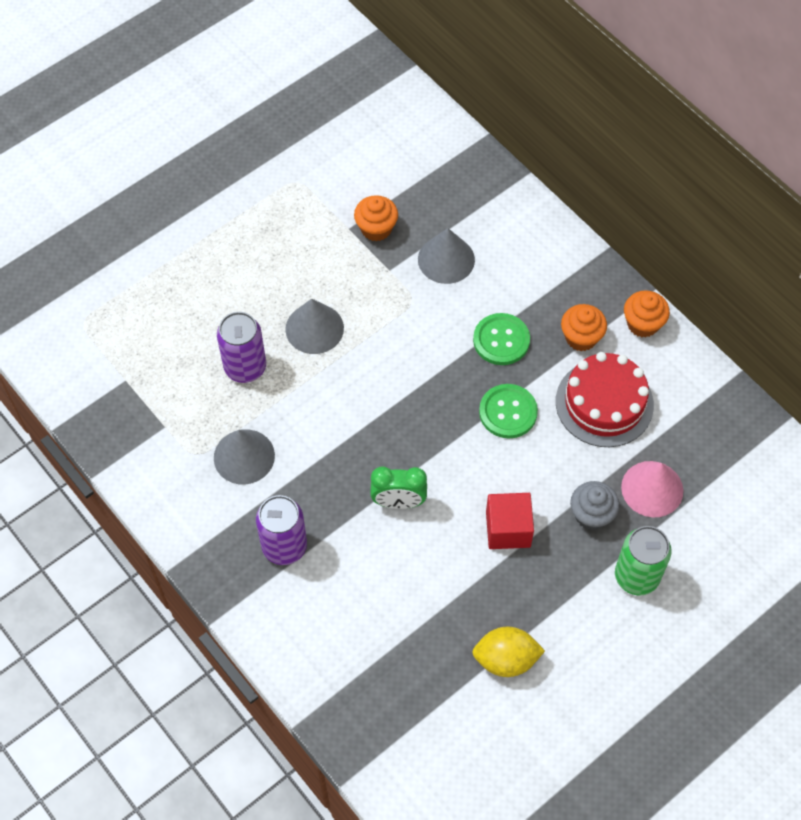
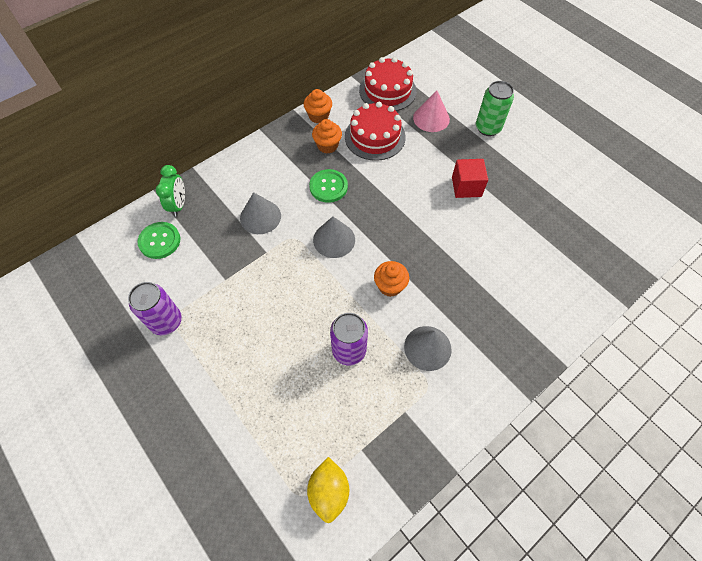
camera: 90 degrees left, 0 degrees up
(284, 546) = (497, 316): purple can -> purple can (166, 321)
(314, 328) = (315, 301): grey cone -> grey cone (334, 239)
(376, 229) = (228, 260): orange cupcake -> orange cupcake (390, 286)
(398, 502) = (454, 246): green clock -> green clock (178, 205)
(506, 659) = (552, 190): yellow lemon -> yellow lemon (329, 491)
(508, 412) = (383, 184): green button -> green button (159, 241)
(591, 515) = (451, 146): grey cupcake -> none
(711, 425) = (387, 91): none -> red cake

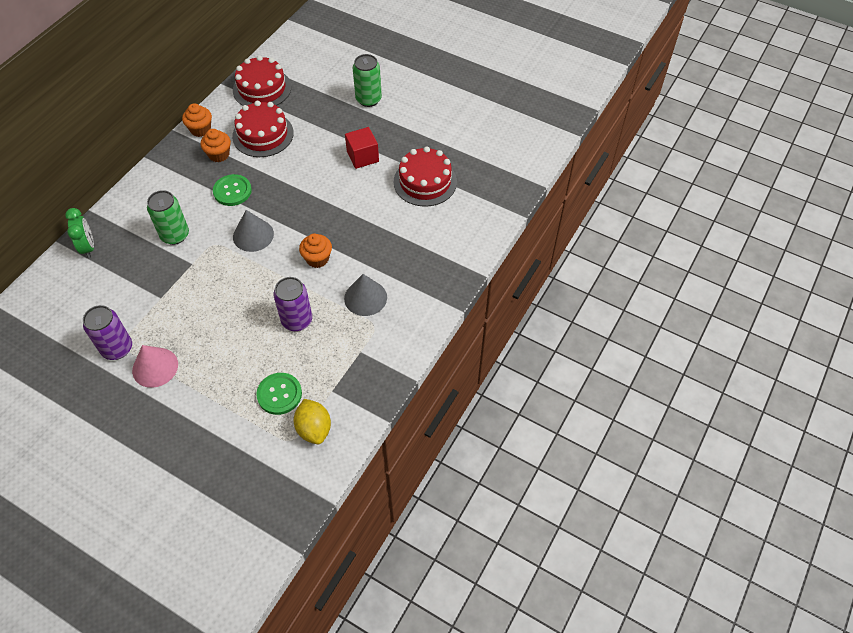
camera: 20 degrees left, 5 degrees down
(159, 241) = (82, 284): green button -> green button (279, 394)
(260, 217) = (175, 235): grey cone -> green can
(431, 118) = (312, 104): pink cone -> pink cone (155, 367)
(524, 233) = (425, 182): none -> red cake

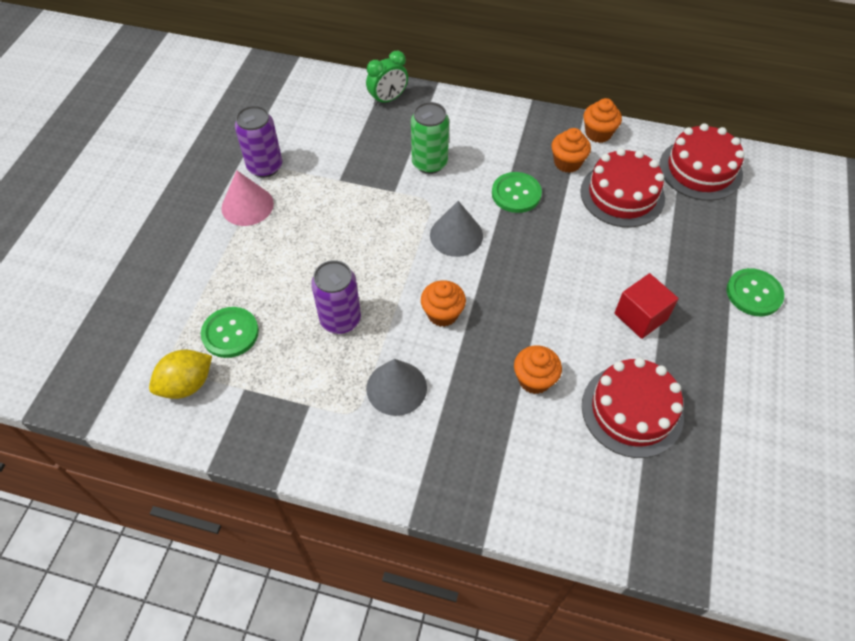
camera: 75 degrees right, 0 degrees up
(368, 99) = (754, 293): green can -> green button
(387, 222) = (534, 379): none -> orange cupcake

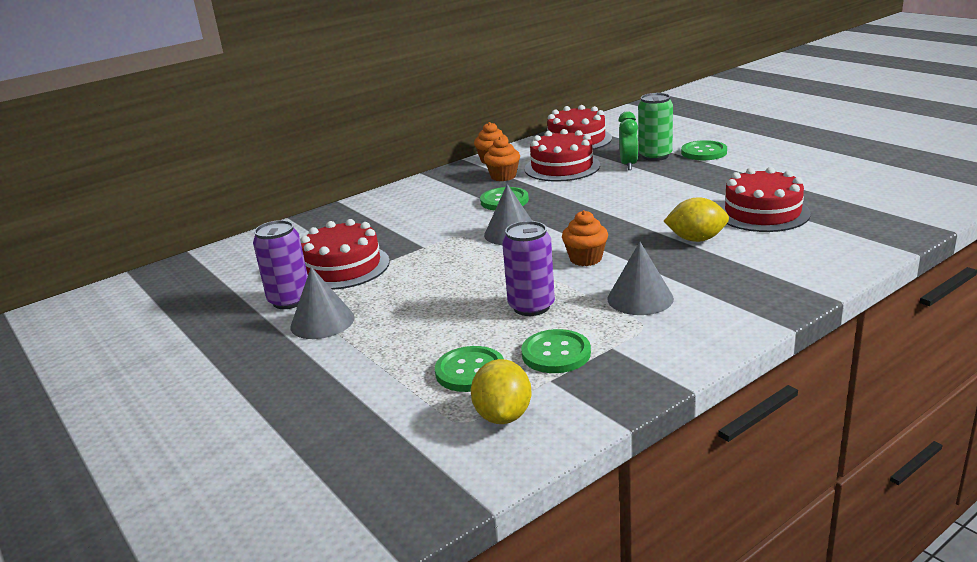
camera: 50 degrees left, 30 degrees down
(247, 205) = (322, 322): pink cone -> grey cone
(281, 373) = (556, 353): none -> green button
(330, 163) = (343, 267): none -> red cake
(388, 99) = (317, 224): green clock -> green clock (628, 165)
(429, 163) = (418, 225): green can -> green can (655, 156)
(534, 379) = (696, 239): orange cupcake -> yellow lemon
(640, 316) = (681, 189): red cube -> none

